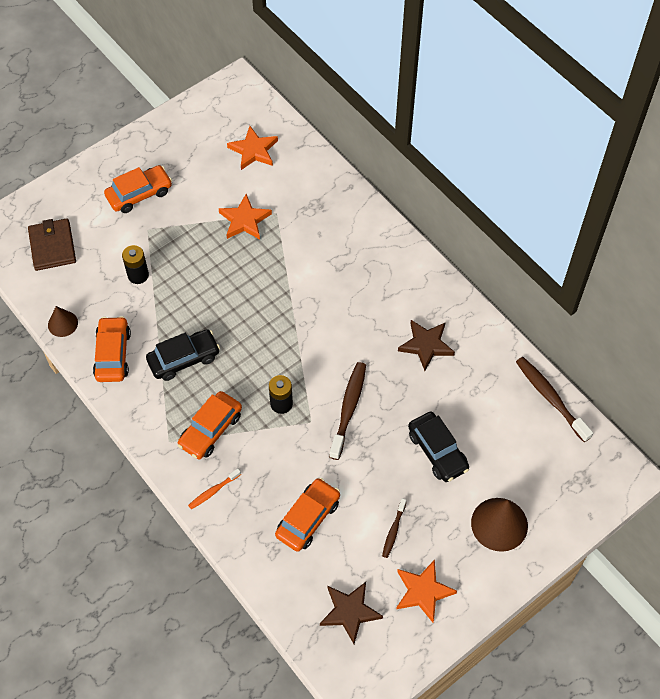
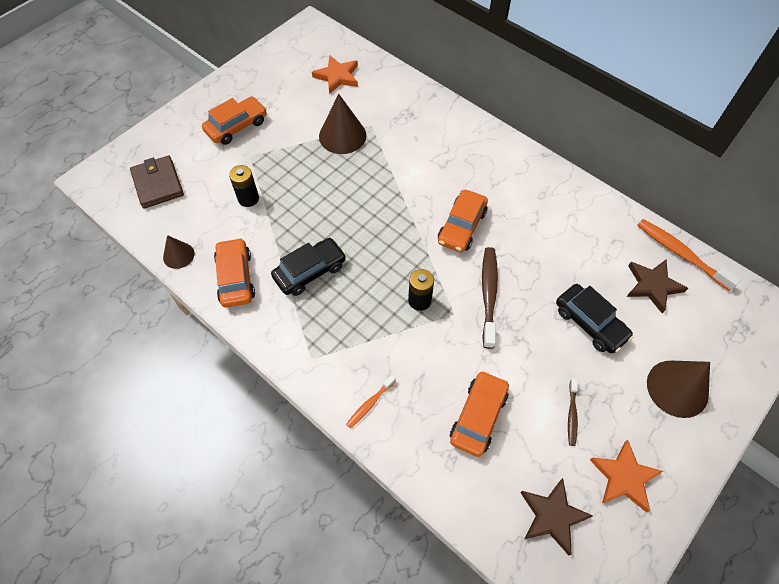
camera: 10 degrees left, 0 degrees up
(211, 430) = (353, 338): orange car -> orange car (462, 227)
(244, 220) = (342, 135): orange star -> brown cone
(426, 345) = (546, 223): brown star -> brown star (652, 286)
(550, 398) = (680, 254): brown toothbrush -> orange toothbrush

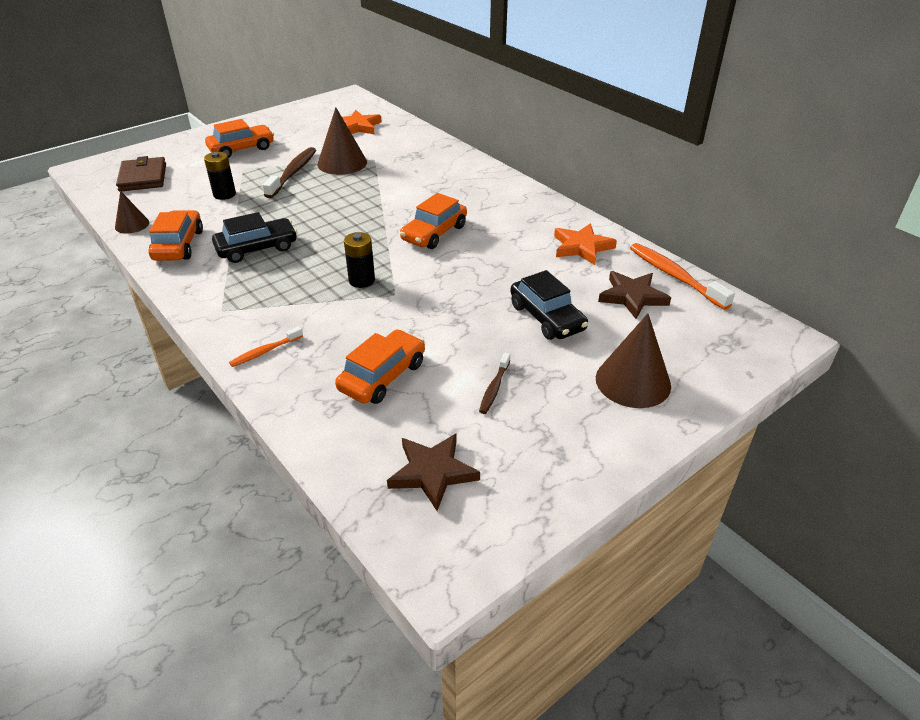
camera: 10 degrees right, 20 degrees down
(488, 295) = (440, 284): brown toothbrush -> brown toothbrush (293, 173)
(624, 477) = (537, 450): orange star -> orange star (581, 247)

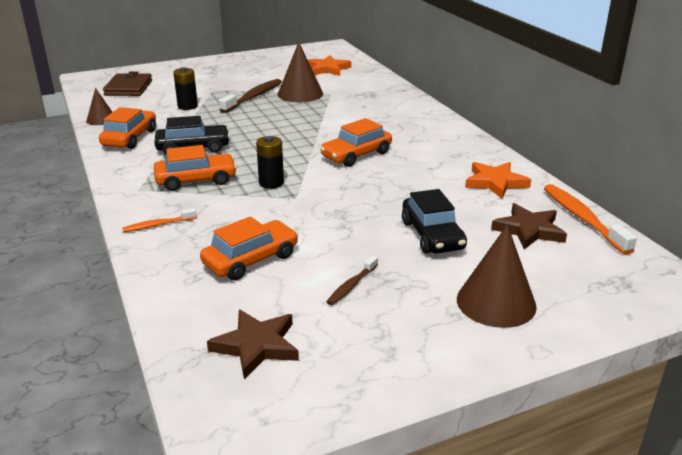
camera: 15 degrees right, 10 degrees down
(241, 149) = (219, 76): orange car -> orange car (196, 180)

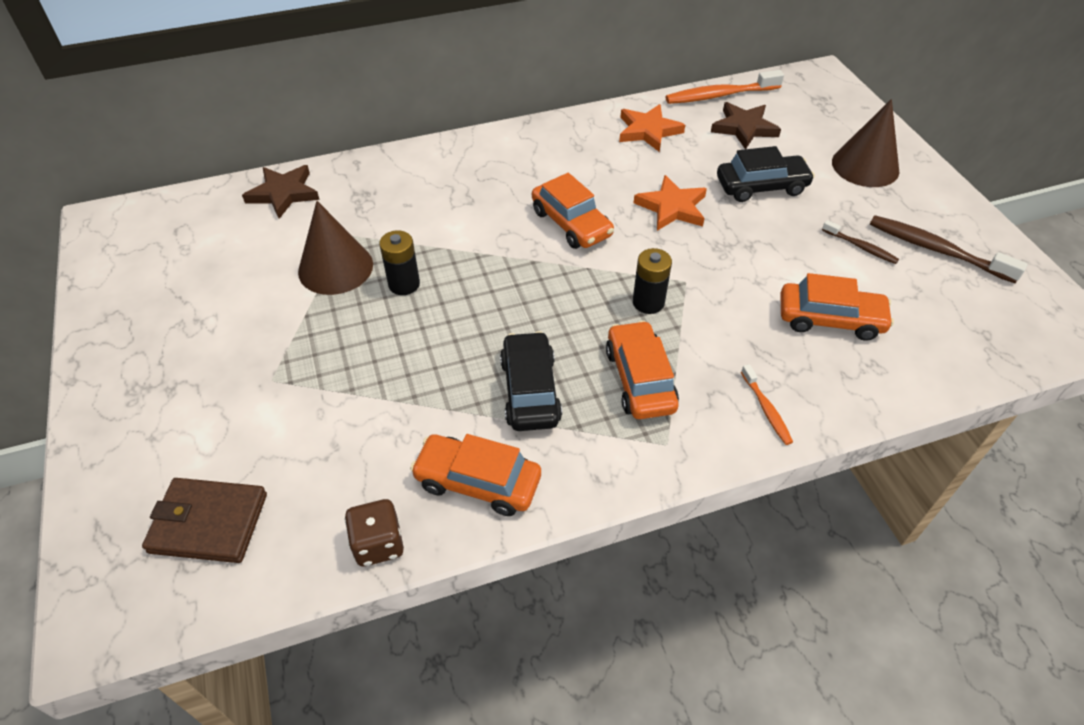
camera: 85 degrees left, 20 degrees up
(101, 119) = (378, 544): brown cone -> brown dice
(187, 106) = (348, 412): black battery -> black battery (404, 284)
(251, 260) = (830, 319): orange car -> orange car turned 135 degrees clockwise
(253, 97) = (330, 324): brown toothbrush -> brown toothbrush (936, 250)
(256, 346) = (970, 313): brown star -> brown star (283, 193)
(328, 69) = (229, 231): orange star -> orange star (672, 207)

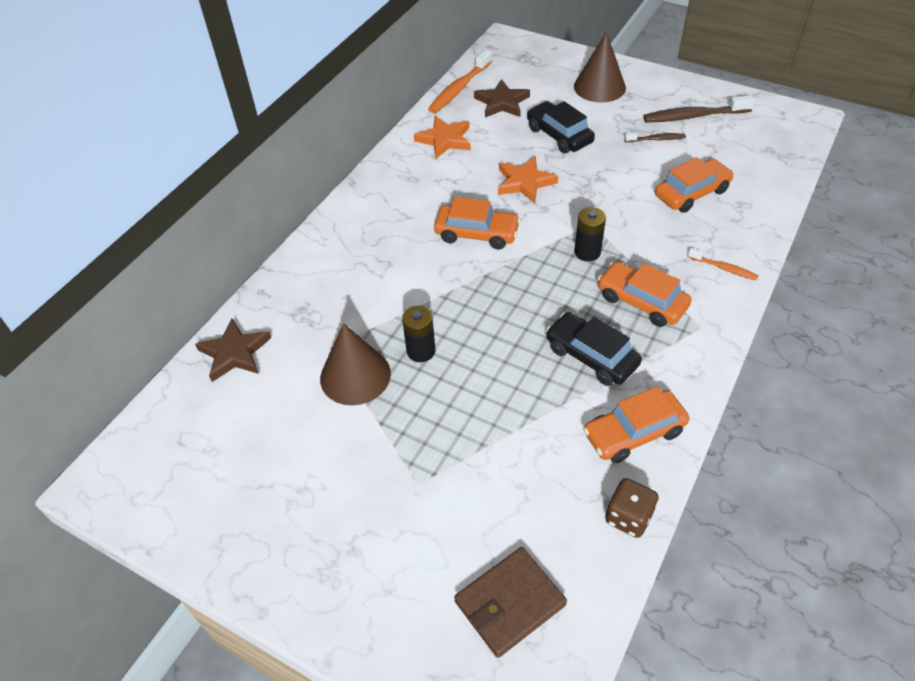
camera: 40 degrees left, 0 degrees up
(761, 186) = (559, 135): black car -> black car turned 75 degrees counterclockwise

